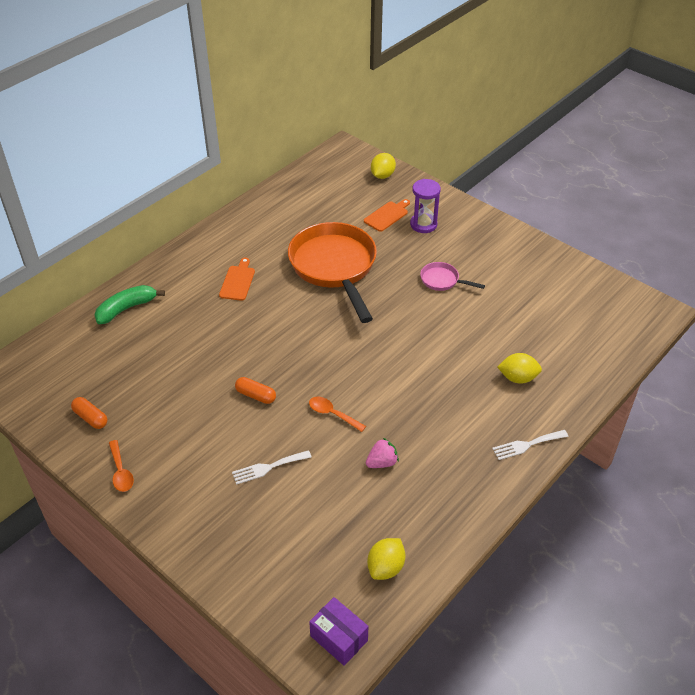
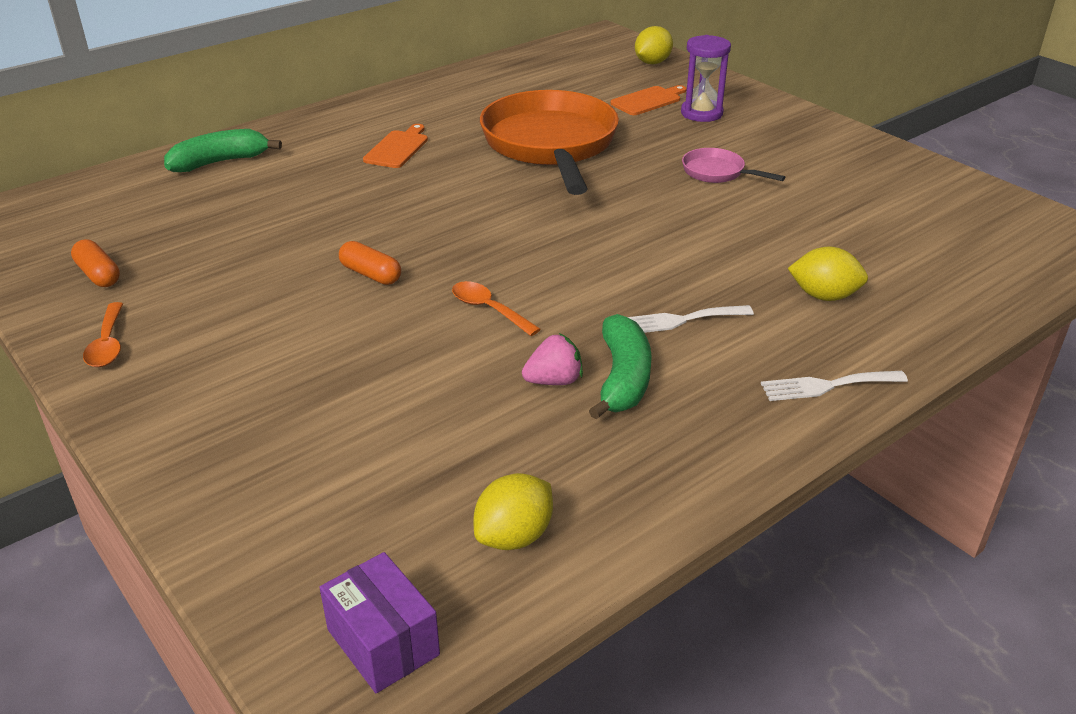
camera: 10 degrees right, 10 degrees down
(268, 467) = (352, 366): white fork -> white fork (680, 320)
(418, 455) = (623, 379): none -> green banana

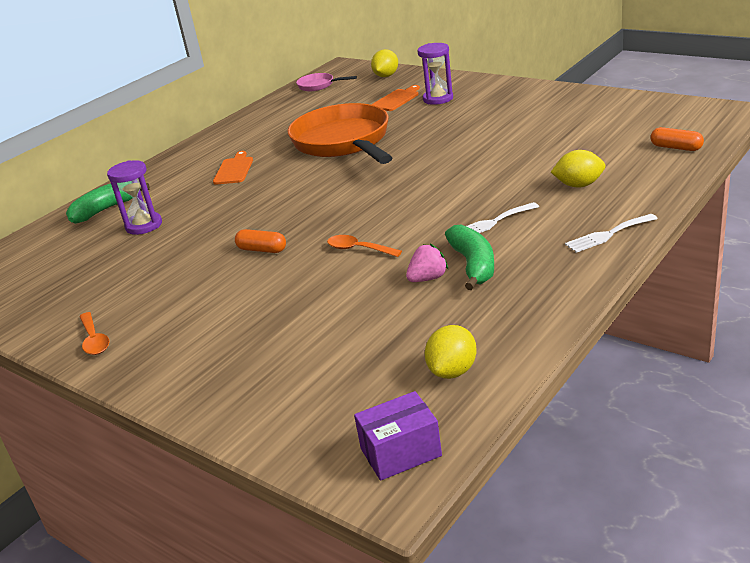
camera: 10 degrees left, 5 degrees down
(98, 274) = (58, 300): orange capsule -> orange capsule (676, 148)
(251, 197) = (144, 225): none -> purple hourglass
(383, 642) = (400, 452): purple box -> purple box turned 60 degrees counterclockwise
(717, 172) = (468, 131): pink pan -> pink pan (318, 85)

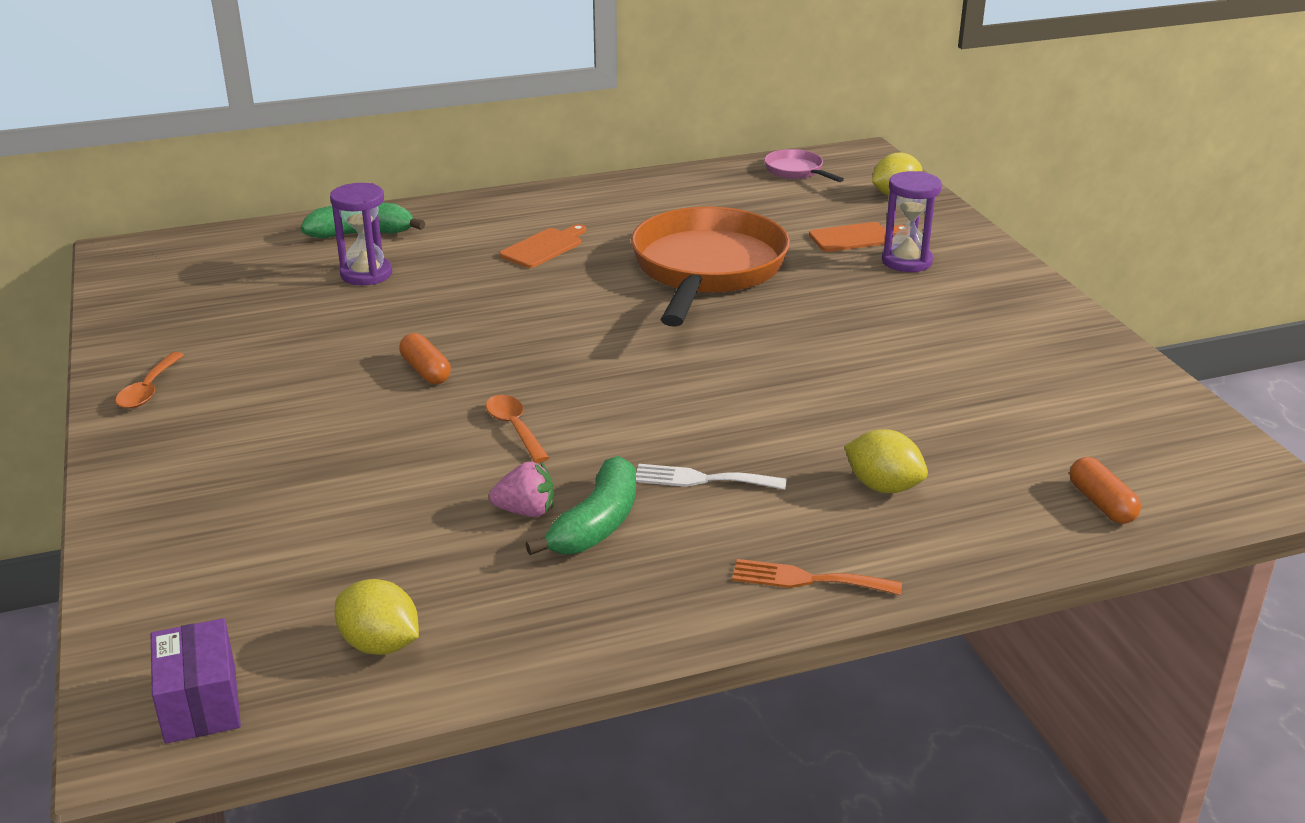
camera: 30 degrees right, 0 degrees up
(400, 452) = (201, 704): purple box -> purple box turned 60 degrees clockwise
(452, 371) = (380, 644): yellow lemon -> yellow lemon turned 60 degrees clockwise
(608, 234) = (807, 579): white fork -> orange fork

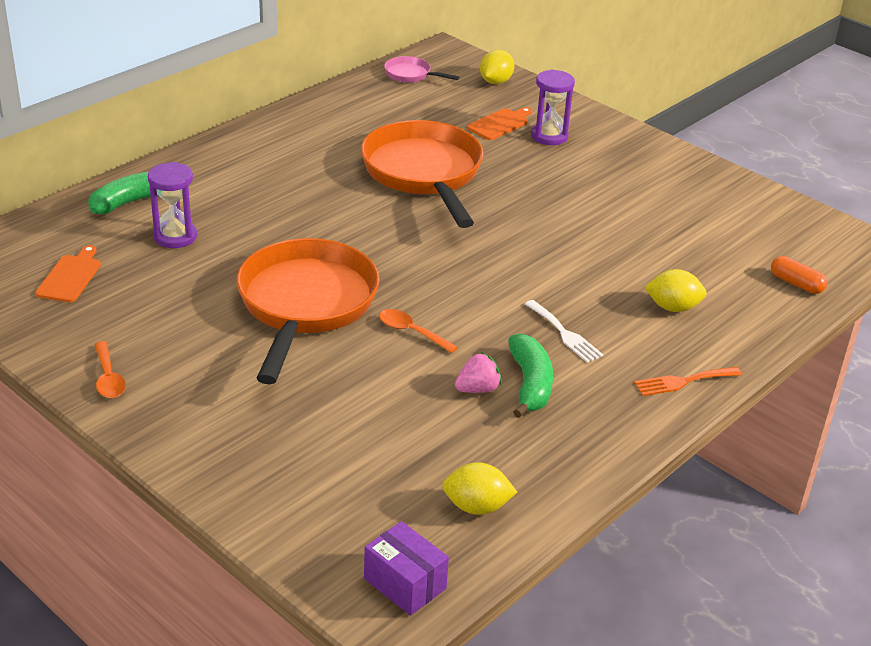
camera: 30 degrees left, 5 degrees up
(426, 371) = (305, 305): orange capsule -> orange pan
(544, 247) = (289, 181): orange cutting board -> orange cutting board (70, 277)
(702, 479) = (564, 334): white fork -> white fork turned 105 degrees counterclockwise

